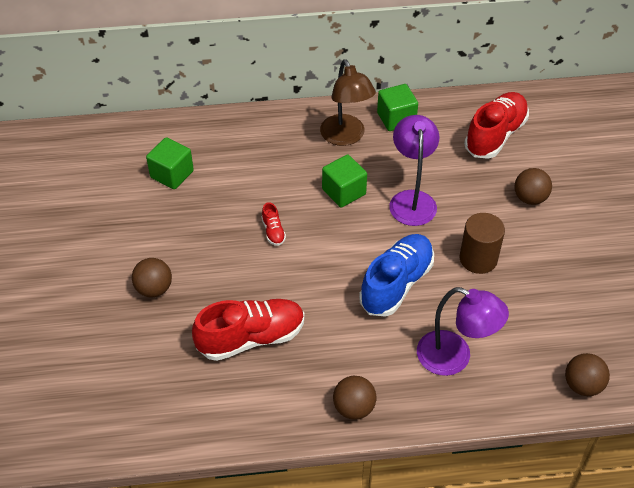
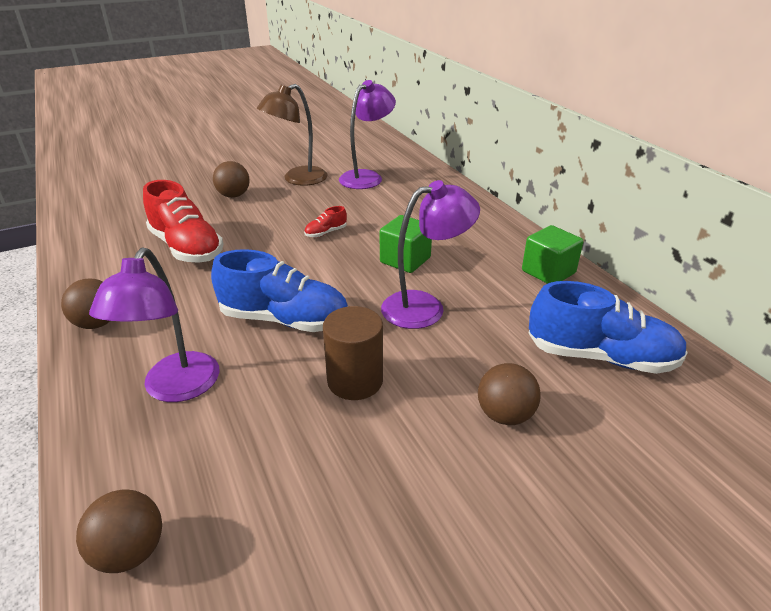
camera: 70 degrees right, 15 degrees down
(172, 174) = (367, 177): green cube -> purple lamp
(346, 137) = (487, 246): brown lamp -> brown lamp (297, 179)
(495, 135) = (600, 357): red shoe -> blue shoe

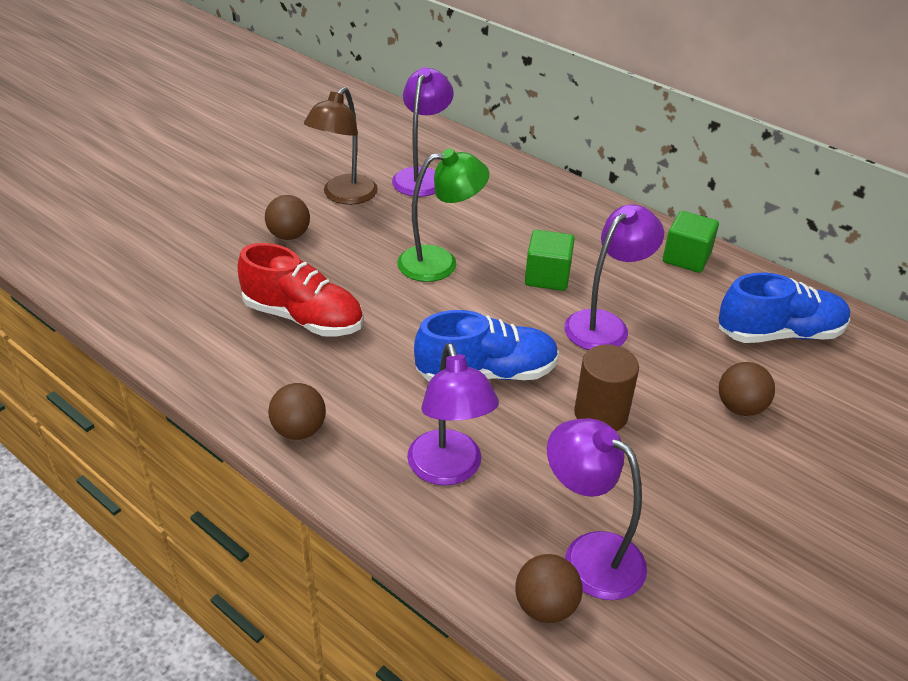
camera: 25 degrees left, 5 degrees up
(223, 513) = (590, 555): none -> purple lamp
(326, 233) = (440, 262): red shoe -> green lamp

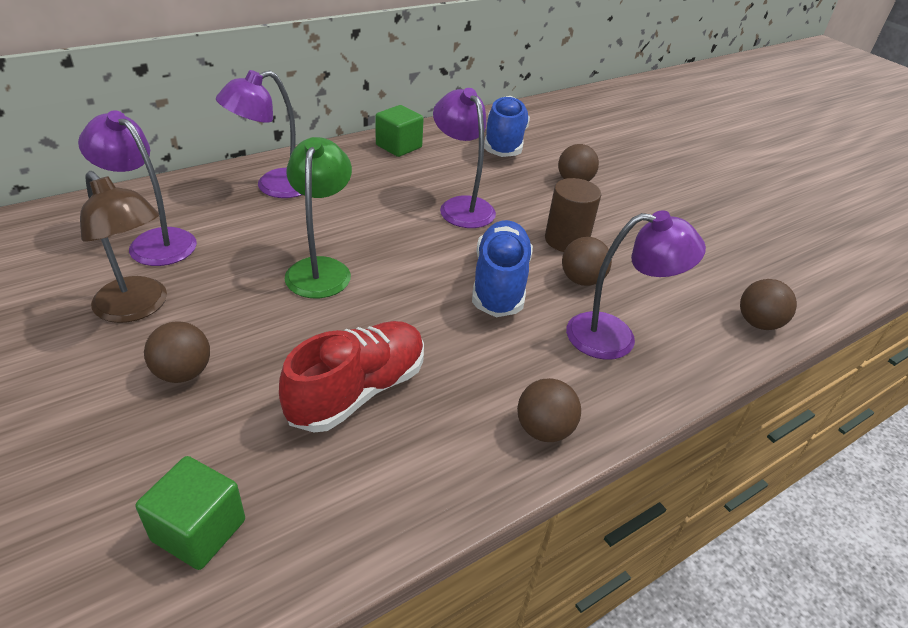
camera: 75 degrees left, 0 degrees up
(531, 434) = (581, 280): none -> brown ball
(547, 277) = (383, 215): green cube -> green cube (199, 530)
(590, 555) = (709, 288): purple lamp -> purple lamp (273, 187)

